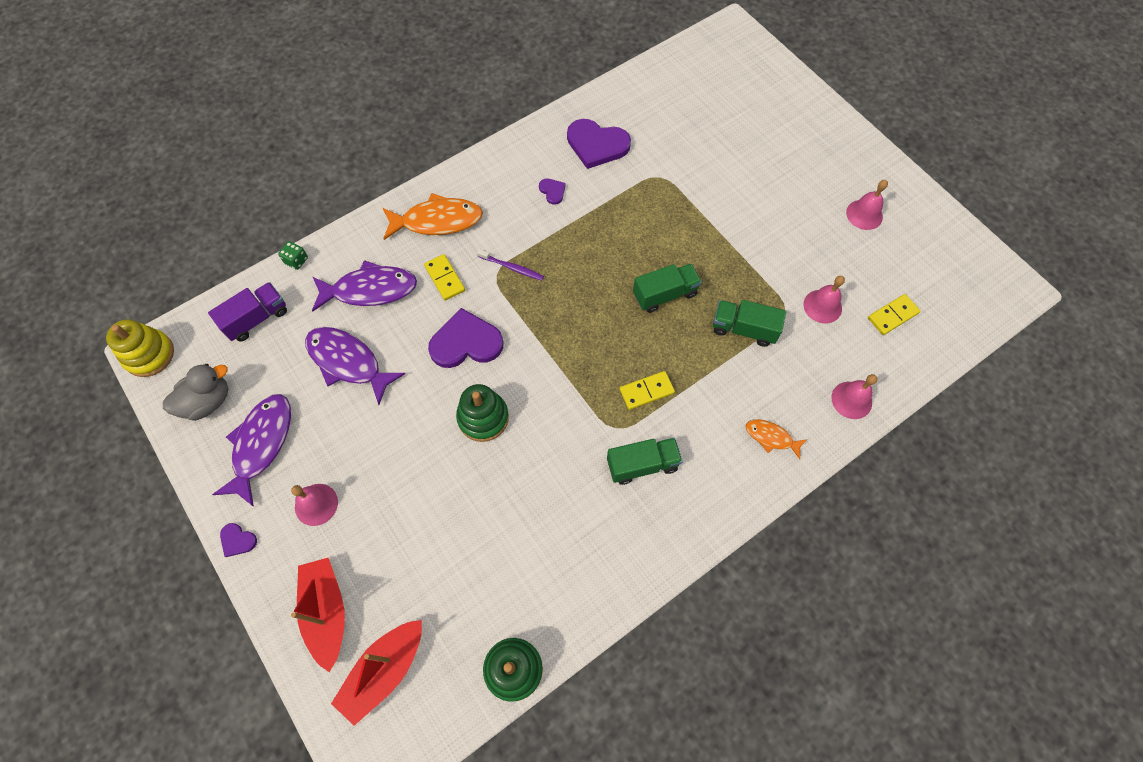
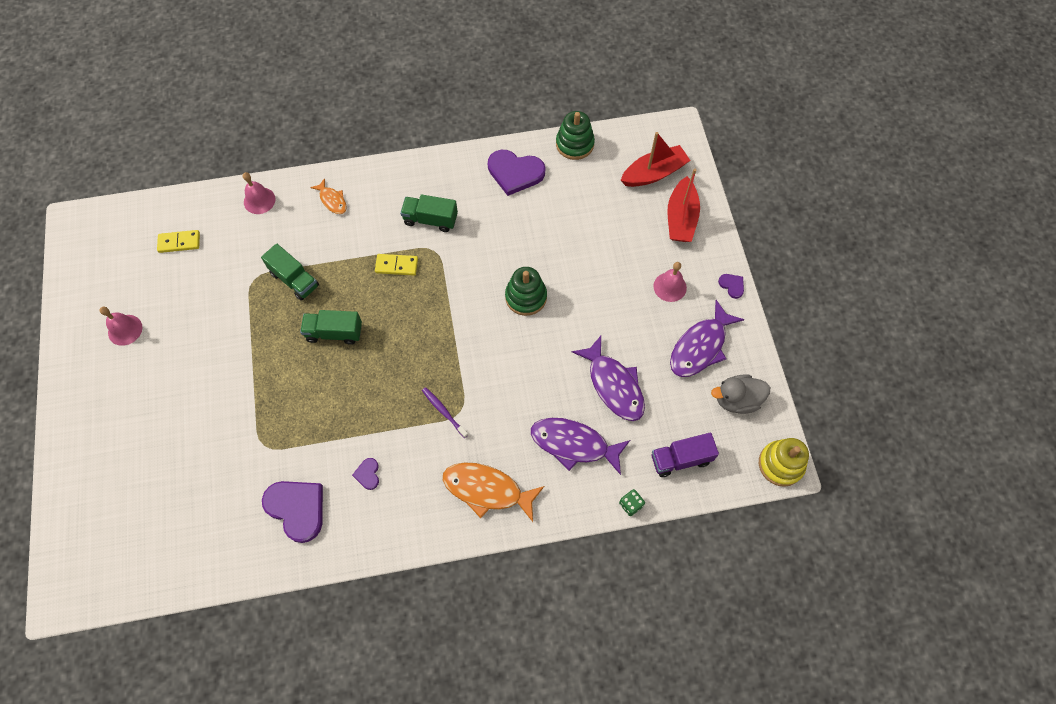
camera: 155 degrees left, 0 degrees up
(444, 278) = (505, 427): yellow domino -> none
(466, 342) = (512, 361): purple heart -> purple heart (515, 173)
(822, 306) = (223, 271): pink bell -> none

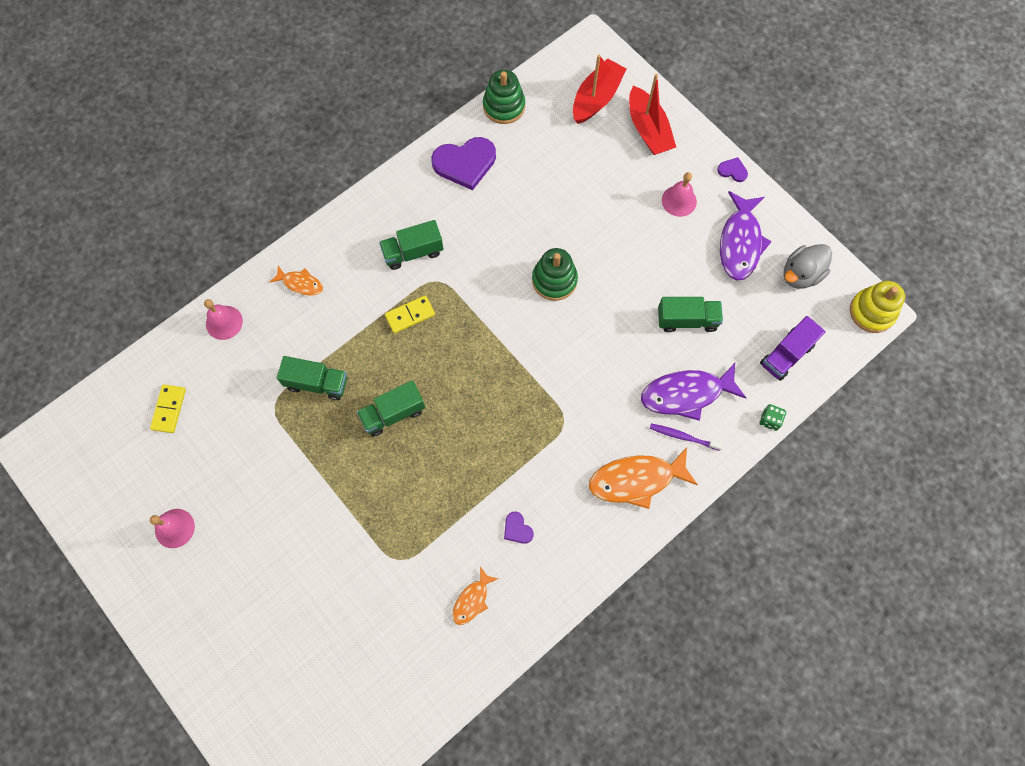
camera: 30 degrees left, 5 degrees up
(179, 242) = (169, 409): yellow domino -> yellow domino turned 45 degrees counterclockwise
(297, 509) = (472, 600): purple heart -> orange fish
(443, 411) = (549, 430): purple toothbrush -> purple toothbrush (683, 436)
(613, 385) = (687, 320): purple fish -> green truck

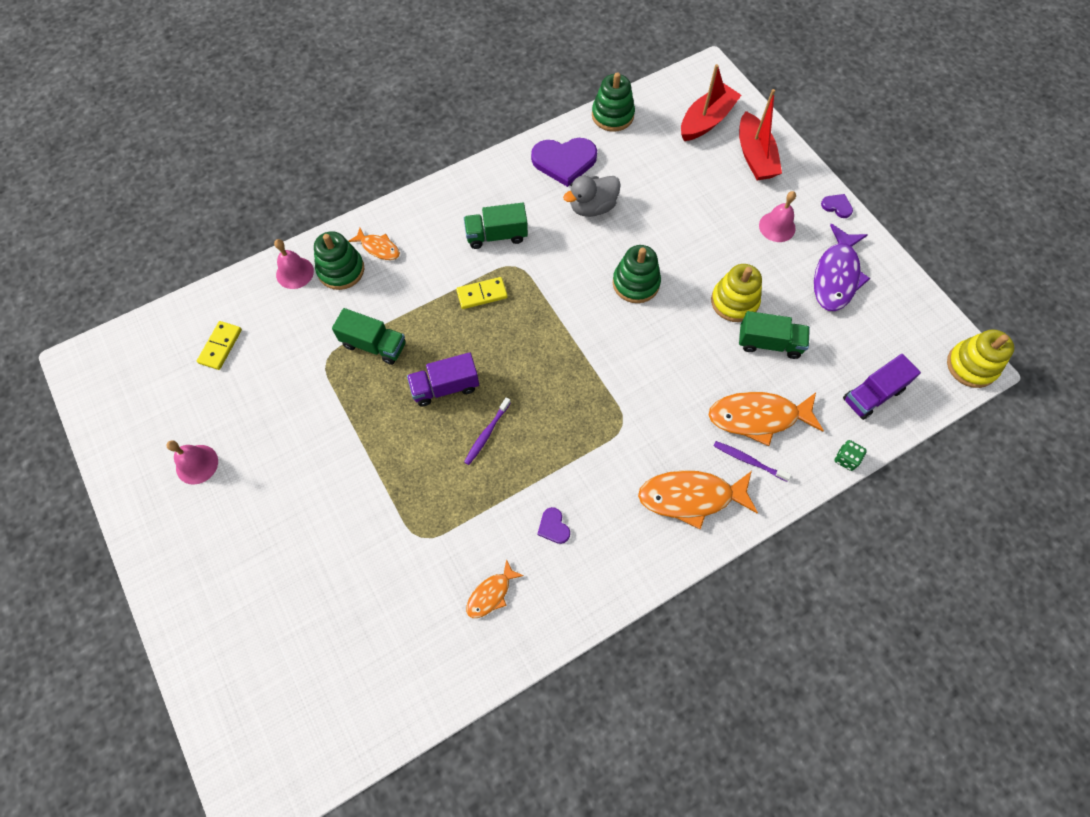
camera: 10 degrees right, 5 degrees down
(269, 312) = (341, 270): none -> green stacking toy
(393, 413) = (445, 387): green truck -> purple truck
(440, 452) = (486, 434): none -> purple toothbrush
(649, 284) = (734, 301): none -> yellow stacking toy
(686, 394) = (758, 417): purple fish -> orange fish
(801, 274) = (897, 317): grey duck -> grey duck (592, 207)

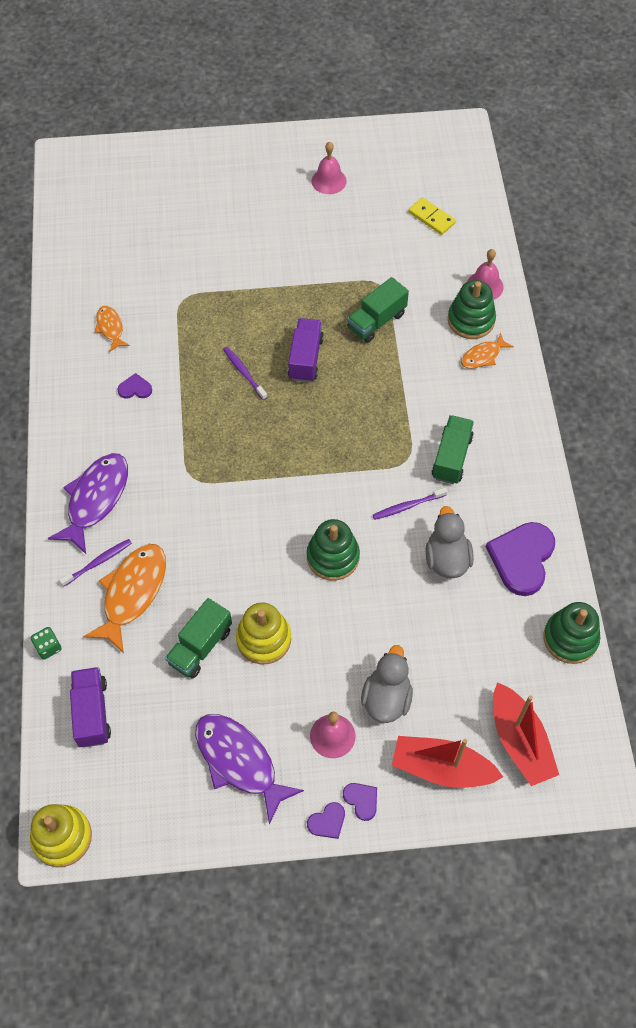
camera: 115 degrees right, 5 degrees down
(482, 294) = (388, 420): yellow domino -> none
(560, 249) = (407, 506): none -> purple toothbrush
(691, 497) = (96, 499): orange fish -> purple fish
(727, 205) = (386, 698): none -> grey duck
(808, 193) = (361, 800): none -> purple heart

